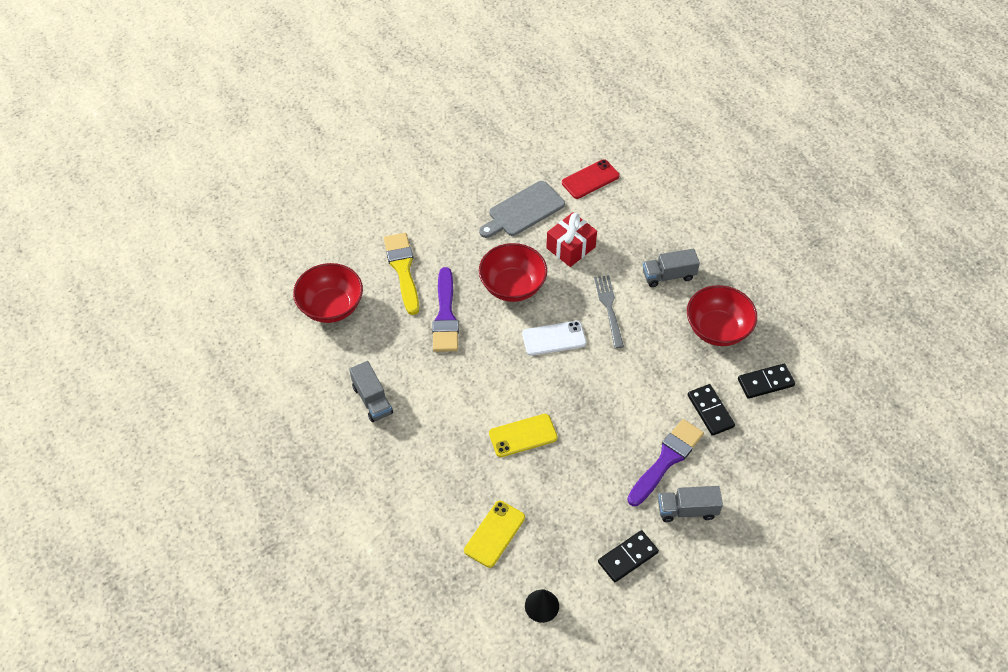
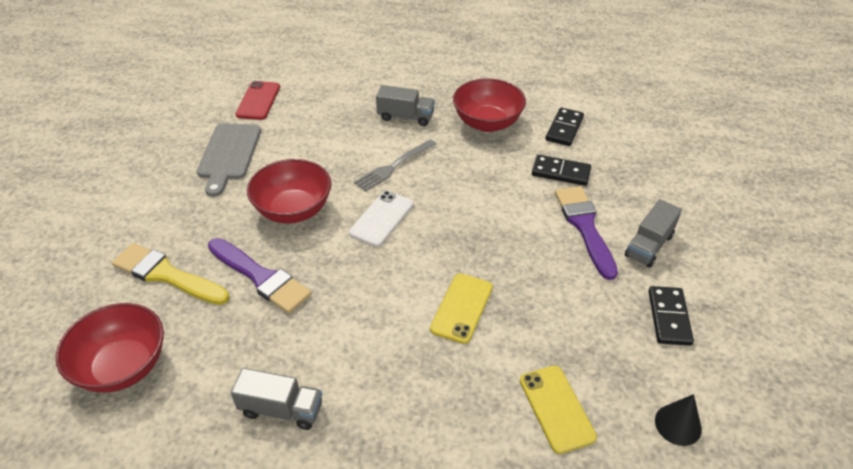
camera: 50 degrees left, 10 degrees down
(571, 247) = (305, 151): red gift -> none
(609, 308) = (393, 167): grey fork -> grey fork turned 75 degrees counterclockwise
(668, 275) = (406, 117): grey truck -> grey truck turned 105 degrees counterclockwise

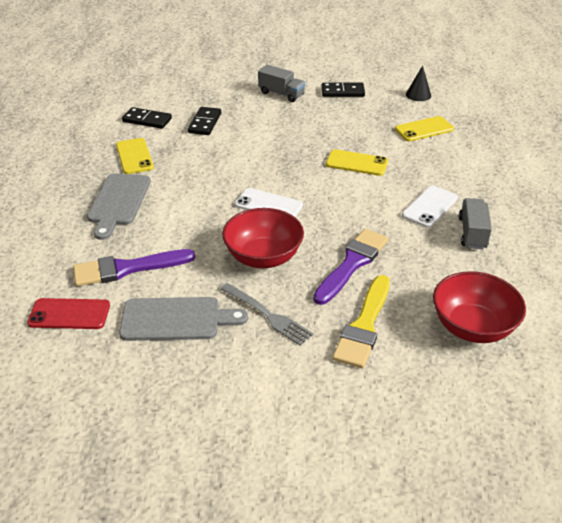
camera: 95 degrees left, 5 degrees down
(349, 372) = (430, 207): none -> white phone
(393, 167) = (197, 204): grey fork -> grey fork (268, 315)
(406, 117) = (118, 202): grey truck -> grey cutting board
(487, 123) = (134, 156): red bowl -> yellow phone
(584, 227) = (266, 115): purple brush -> purple brush (127, 269)

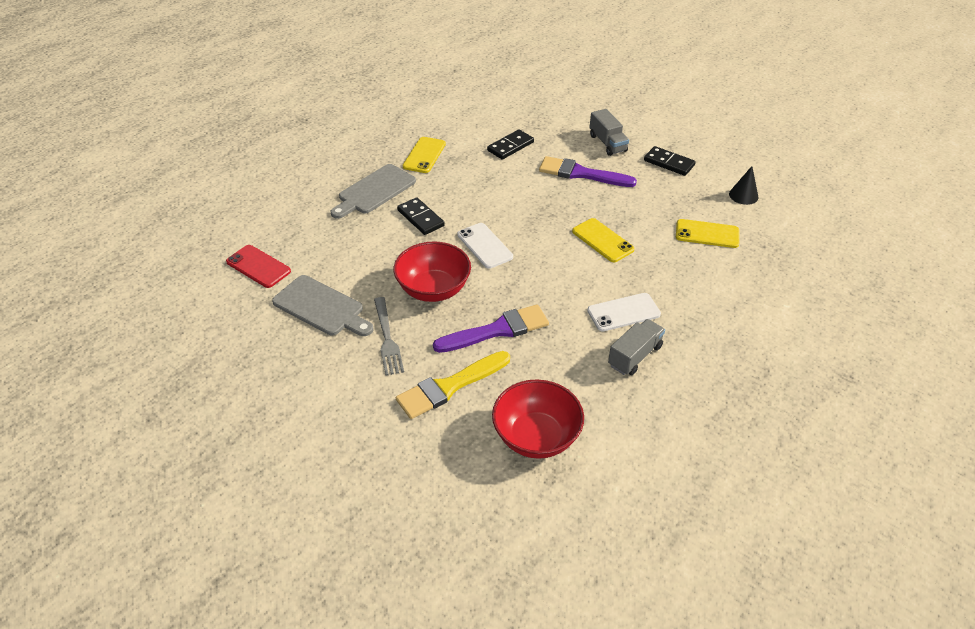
camera: 35 degrees right, 5 degrees up
(127, 269) = (328, 250): purple brush -> purple brush (581, 174)
(147, 120) = (466, 125): black domino -> black domino (421, 218)

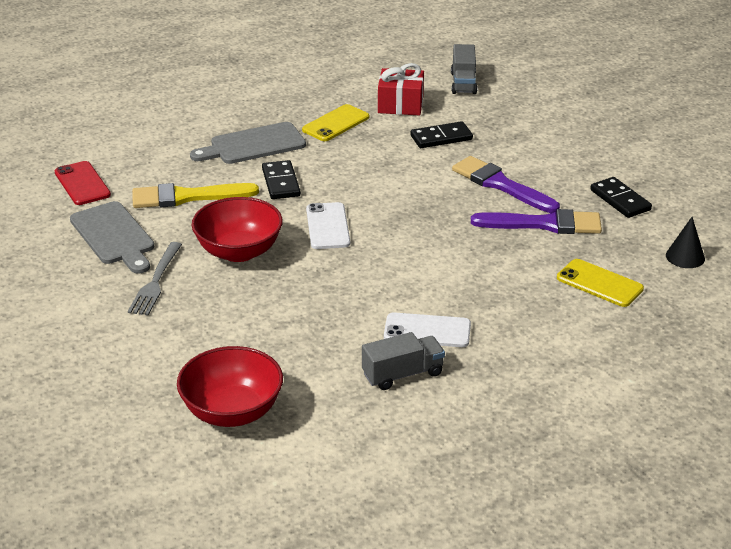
camera: 25 degrees right, 10 degrees down
(449, 387) = (182, 341): yellow brush -> yellow brush (187, 197)
(460, 127) = (400, 105): none -> red gift
(497, 330) = (274, 307): purple brush -> purple brush (544, 224)
(602, 240) = (466, 256): yellow phone -> none
(607, 143) = (561, 161): grey truck -> grey truck (463, 83)

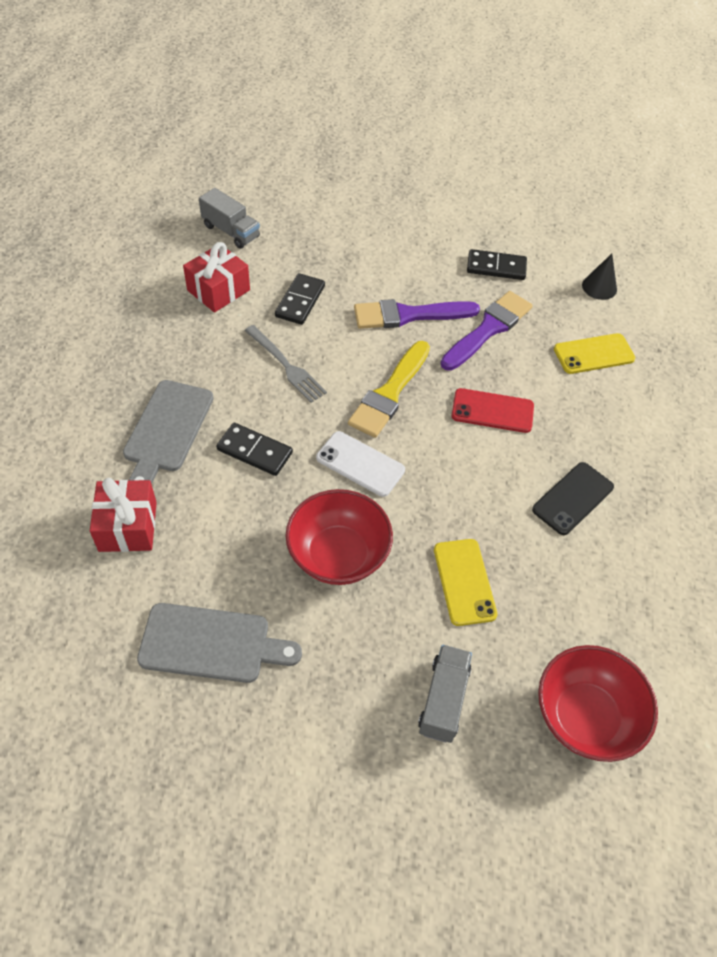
camera: 55 degrees left, 20 degrees up
(82, 184) = (81, 614): red phone -> red phone (492, 411)
(156, 282) = (328, 655): grey fork -> grey fork (286, 366)
(162, 168) = (128, 526): none -> red gift
(187, 197) = (203, 538): yellow brush -> yellow brush (389, 393)
(336, 123) = (199, 350): yellow phone -> yellow phone (464, 582)
(402, 374) = (619, 554): grey truck -> grey truck (443, 700)
(427, 331) = (573, 498): white phone -> black phone

